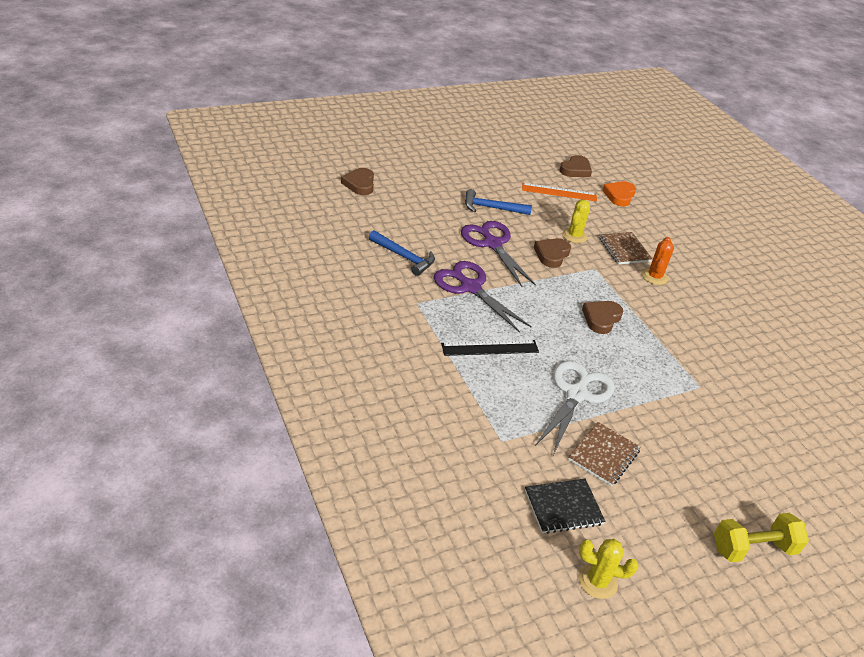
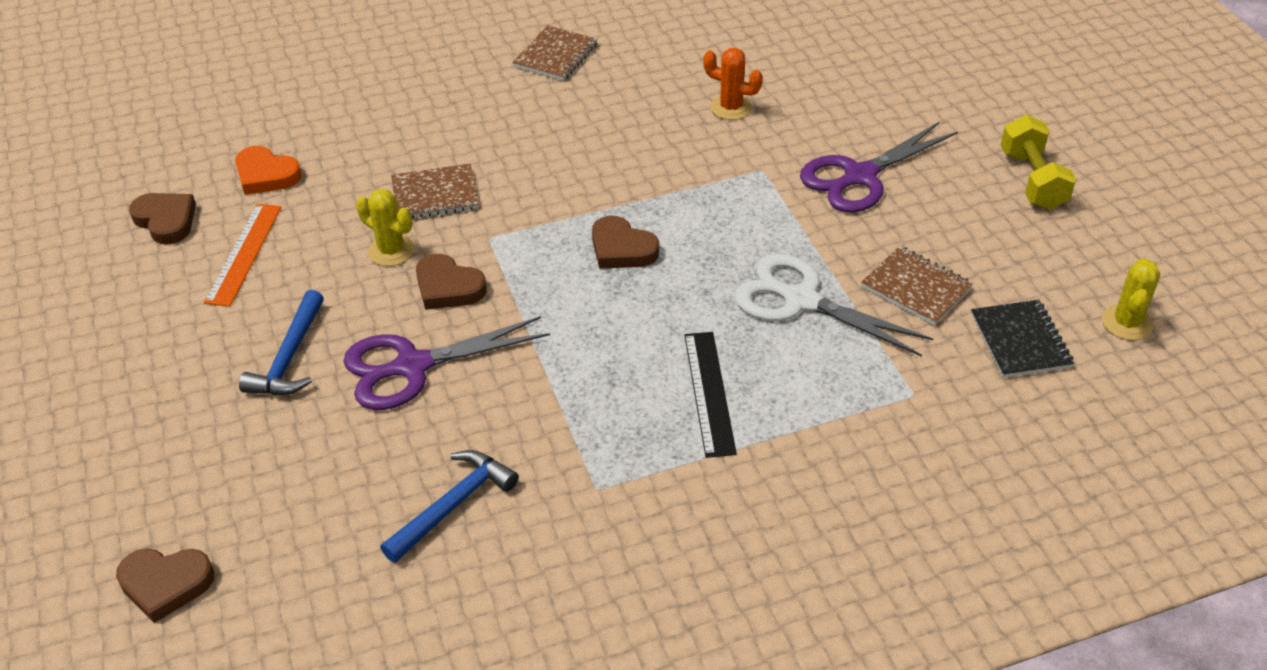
camera: 80 degrees left, 5 degrees up
(470, 287) = (547, 408): purple scissors -> purple scissors (860, 177)
(654, 277) = (510, 172): orange cactus -> orange cactus (731, 107)
(777, 296) = (556, 56): none -> brown notebook

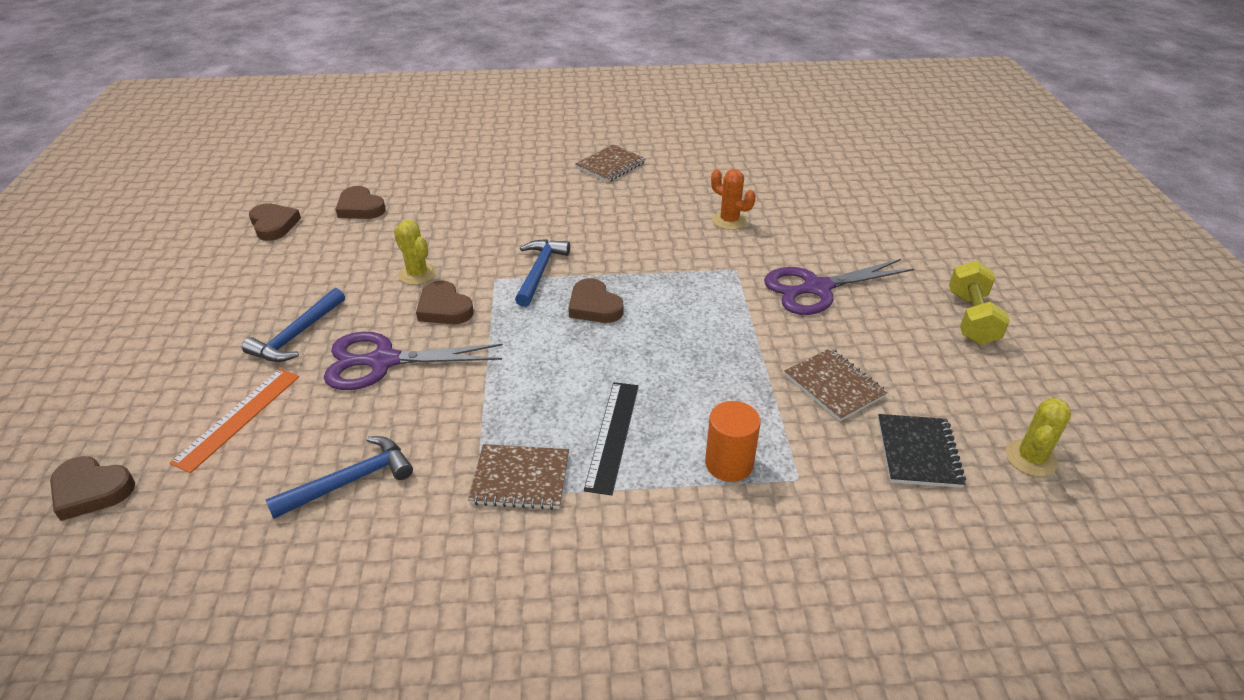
camera: 15 degrees right, 5 degrees down
(243, 254) = (311, 256): orange ruler -> orange ruler (238, 418)
(266, 175) = (360, 208): orange heart -> brown heart
(435, 195) = (471, 242): brown notebook -> brown notebook (520, 479)
(537, 218) = (539, 272): none -> blue hammer
(800, 300) = (726, 375): white scissors -> none
(840, 395) = (729, 463): none -> orange cylinder

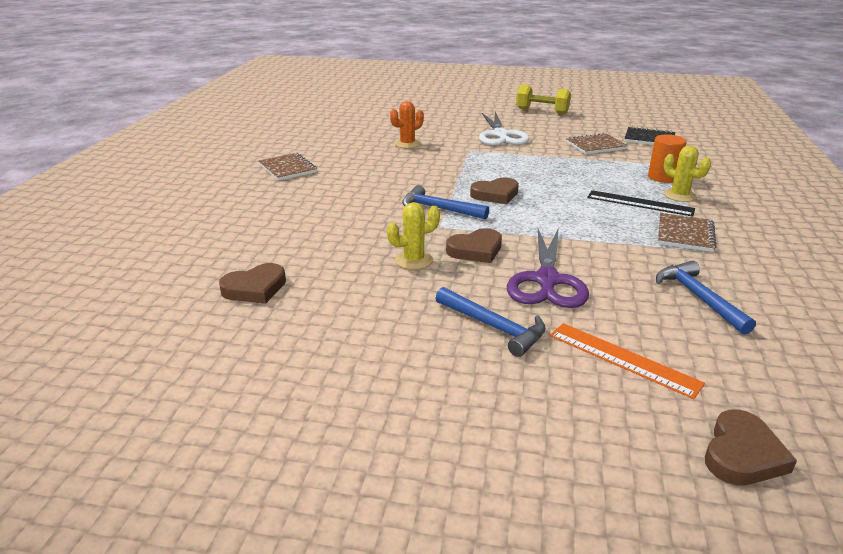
camera: 75 degrees left, 10 degrees down
(274, 225) = (245, 350): brown heart -> none
(816, 288) = (501, 135): purple scissors -> white scissors
(1030, 458) = (651, 122): yellow cactus -> yellow cactus (679, 195)

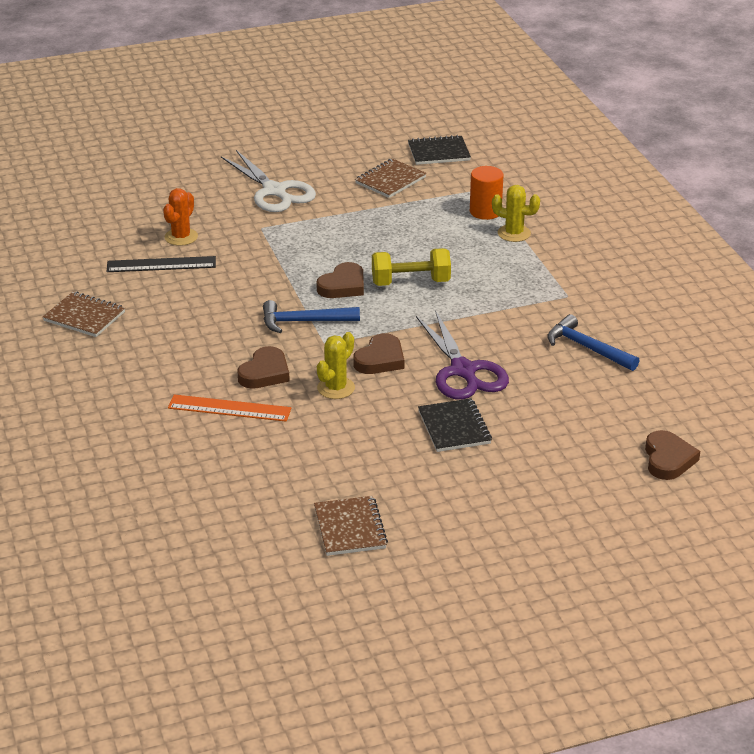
camera: 30 degrees left, 5 degrees up
(255, 288) = (227, 463): brown heart -> brown heart (265, 373)
(493, 327) = (454, 427): blue hammer -> black notebook
(542, 111) = (288, 133): yellow dumbbell -> yellow dumbbell (410, 282)
(623, 359) = (563, 420): orange ruler -> orange ruler (229, 408)
(640, 203) = (485, 255): black ruler -> black ruler (161, 265)
(685, 234) = (544, 282): brown notebook -> brown notebook (350, 528)

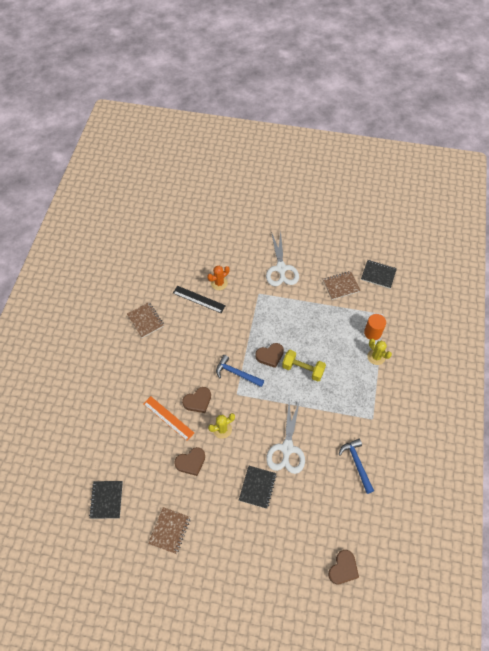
camera: 30 degrees right, 25 degrees up
(202, 537) = (106, 500): none -> black notebook
(380, 359) = (254, 419): brown heart -> brown heart (191, 462)
(463, 371) = (287, 448): purple scissors -> white scissors

